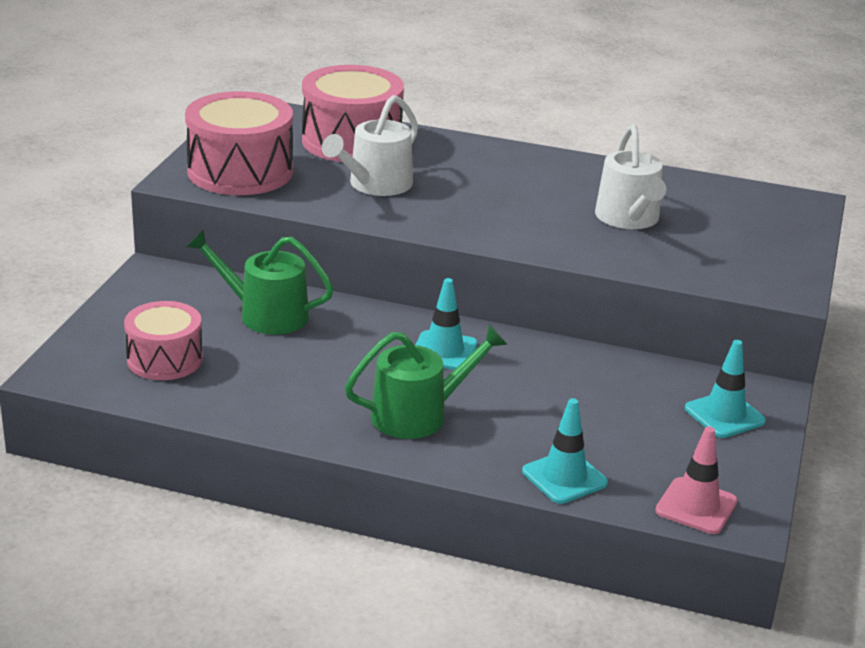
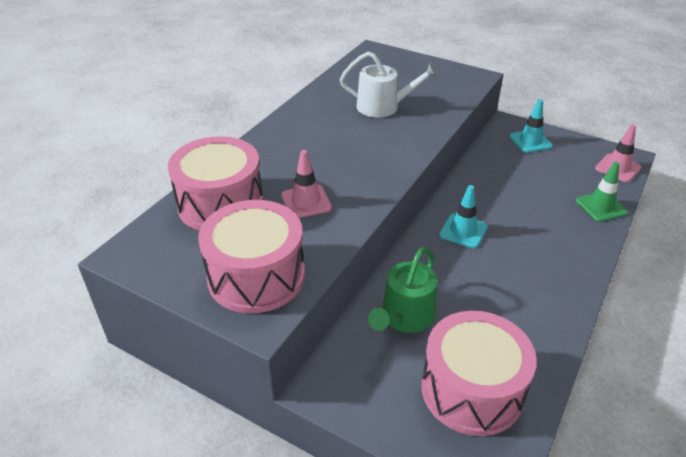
camera: 75 degrees left, 10 degrees up
(165, 359) = (472, 390): pink drum -> pink drum, size x1.58
(375, 185) = (306, 202): white watering can -> pink traffic cone
(417, 415) = (542, 255): green watering can -> none
(564, 477) = (601, 207): turquoise traffic cone -> green traffic cone

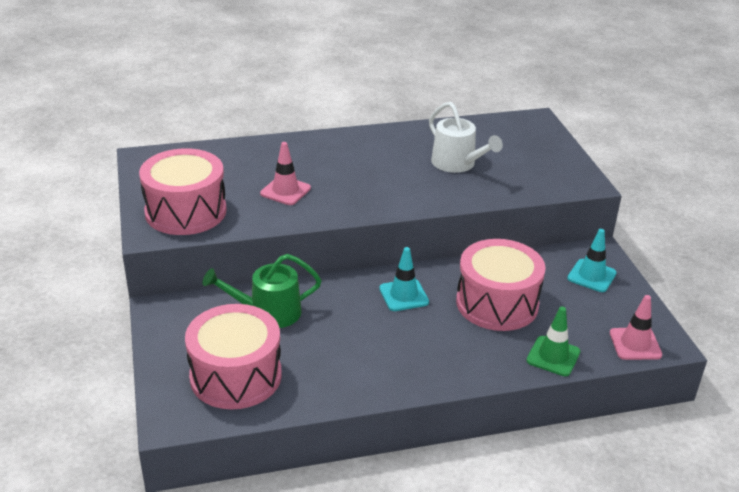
camera: 45 degrees right, 5 degrees down
(220, 204) = (235, 161): pink drum -> pink drum (497, 303)

